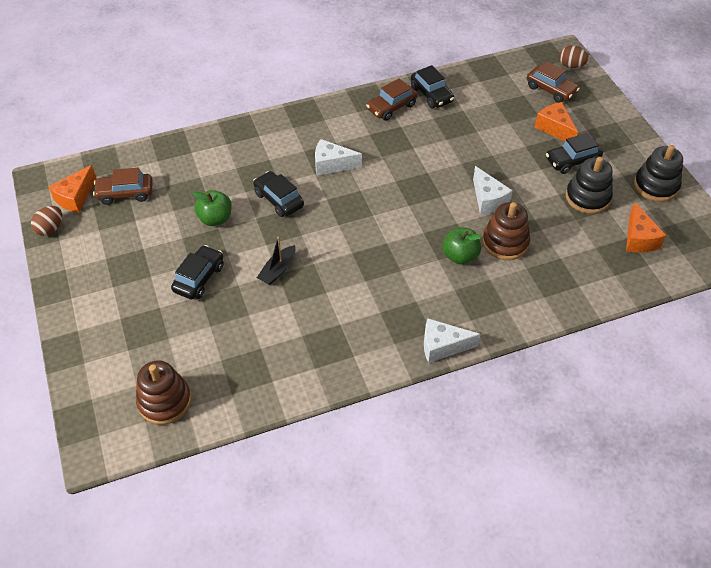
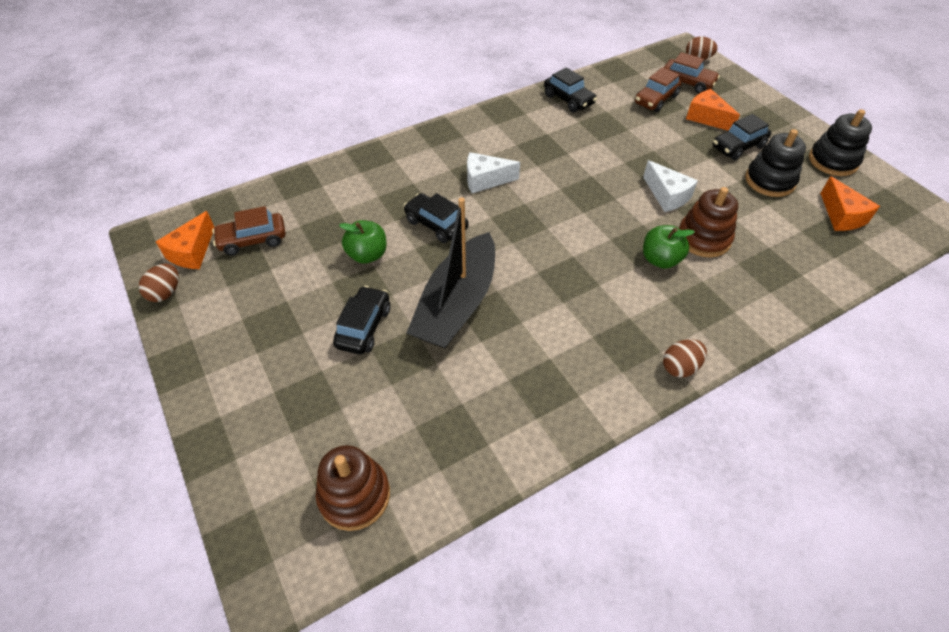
camera: 10 degrees left, 0 degrees up
(278, 270) = (457, 304): black boat -> black boat, size x2.28
(391, 107) = (531, 116): brown car -> brown car (655, 99)
(442, 346) = (680, 367): white cheese -> brown egg

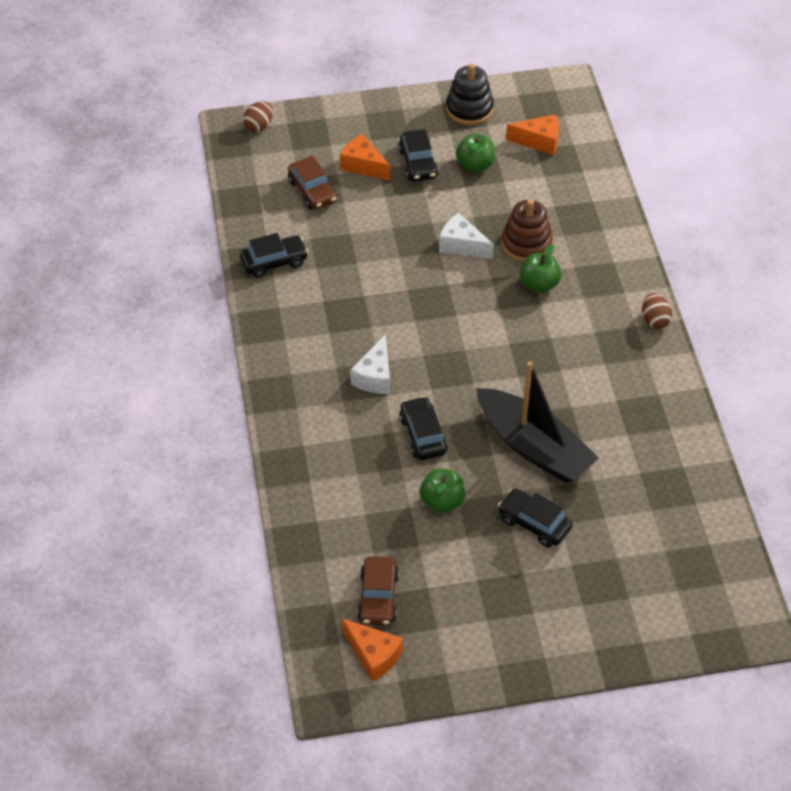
camera: 70 degrees left, 0 degrees up
(165, 292) = (425, 683): brown egg -> none
(354, 495) = (700, 564): brown stacking toy -> none
(436, 224) = (423, 435): black car -> black car turned 105 degrees clockwise
(667, 196) = (461, 245): white cheese -> white cheese turned 135 degrees counterclockwise
(687, 83) = (297, 153): brown car -> none
(706, 118) = (363, 165): orange cheese -> orange cheese turned 60 degrees clockwise
(769, 181) = (475, 165): black stacking toy -> green apple

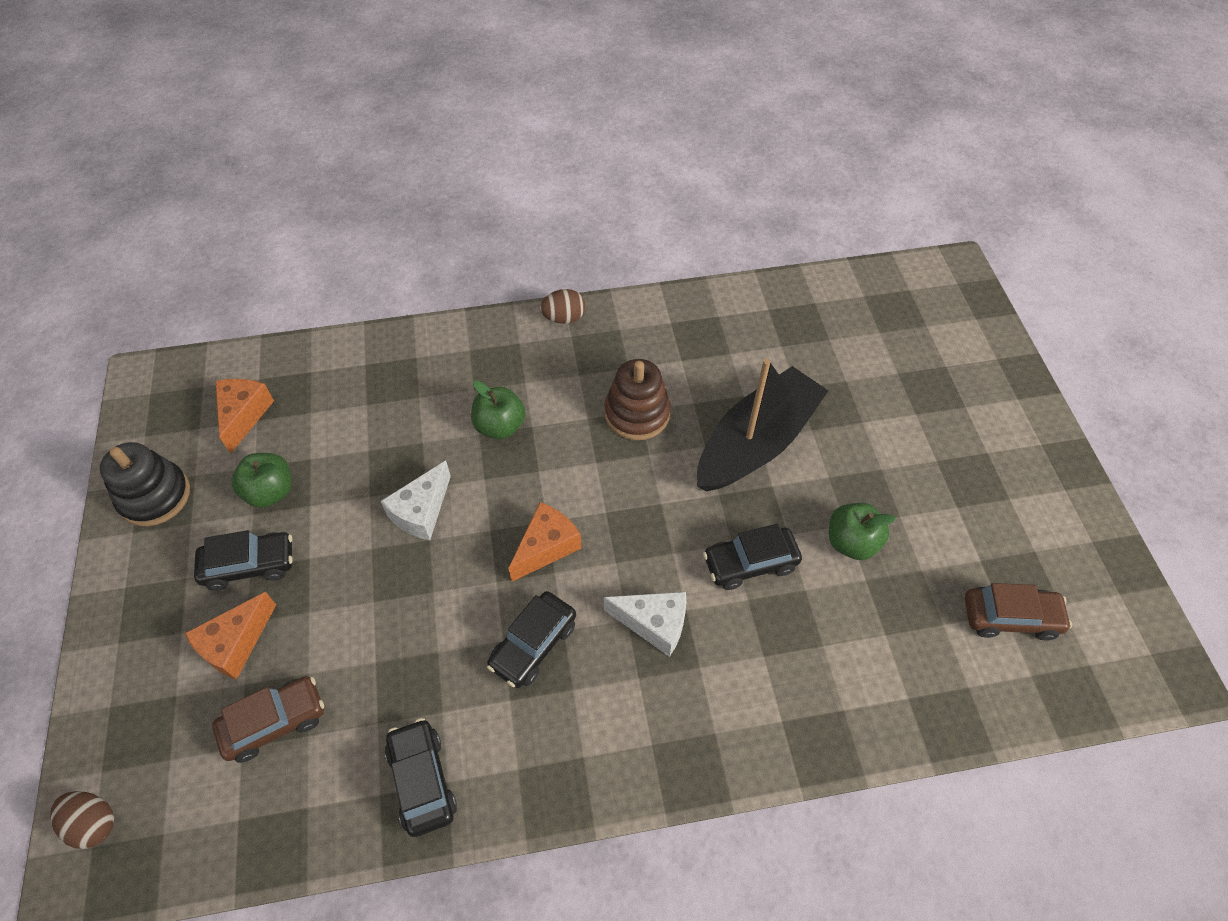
camera: 90 degrees left, 5 degrees up
(373, 655) = (1094, 622): orange cheese -> orange cheese (546, 547)
(526, 244) = (429, 437): brown stacking toy -> brown stacking toy (637, 413)
(534, 523) = (867, 446): black car -> black car (533, 645)

